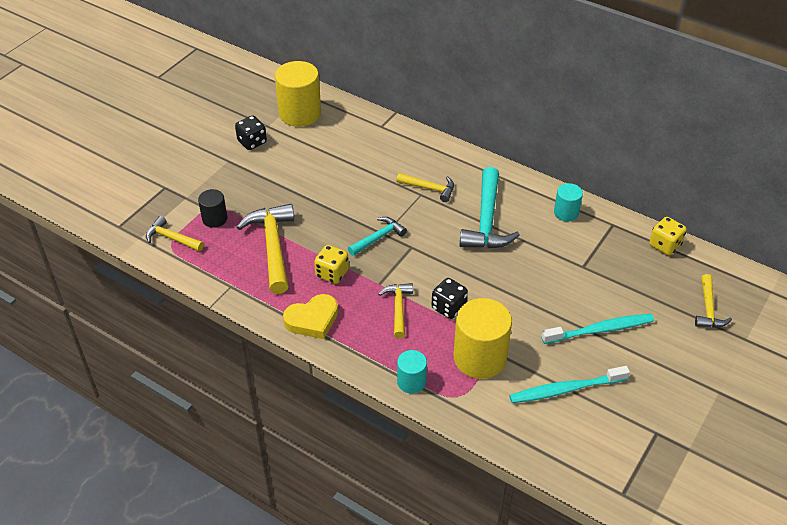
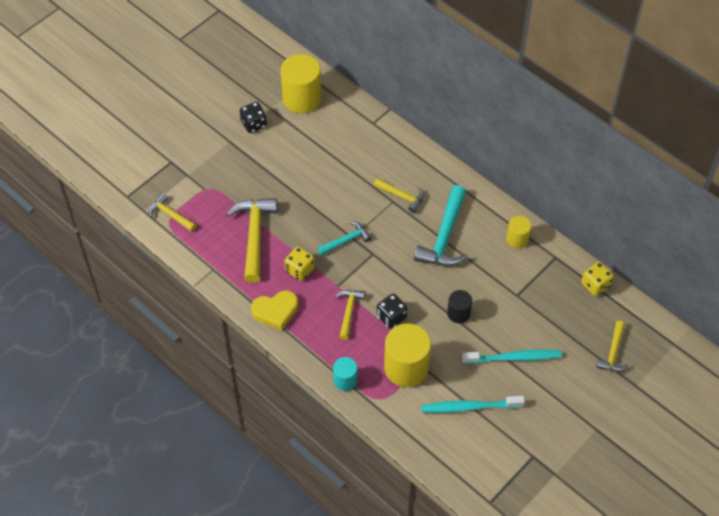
camera: 10 degrees right, 10 degrees up
(214, 219) = (209, 200): black cylinder -> black cylinder (458, 313)
(566, 213) = (517, 239): turquoise cylinder -> yellow cylinder

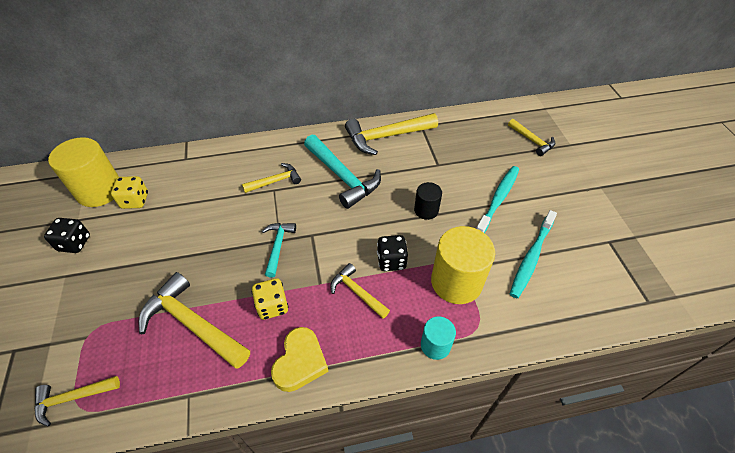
camera: 55 degrees left, 5 degrees down
(517, 239) = (386, 137): yellow cylinder -> yellow hammer
(595, 285) = (464, 119): yellow dice -> yellow dice (135, 201)

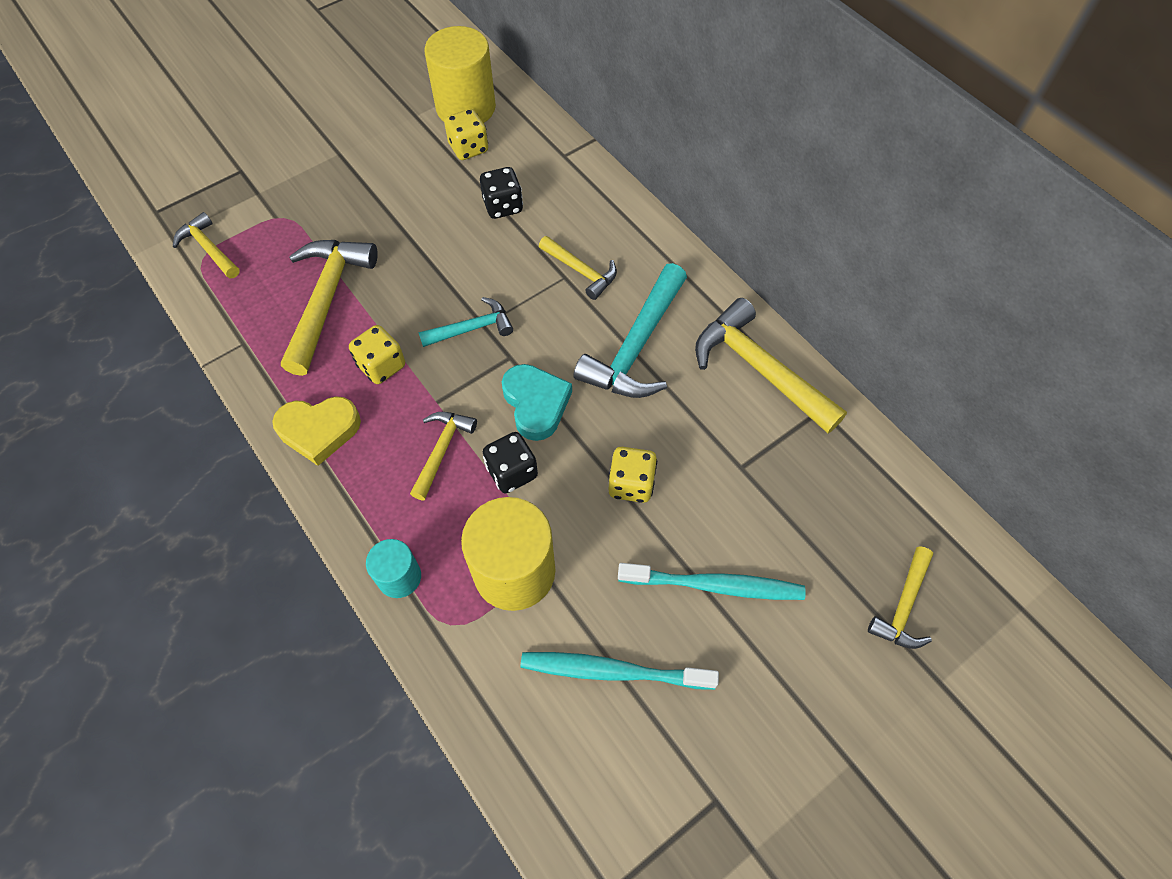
camera: 65 degrees right, 10 degrees up
(74, 243) = (382, 134): black dice -> black dice (503, 206)
(352, 233) = (536, 404): none -> turquoise heart
(426, 210) = (631, 484): black cylinder -> yellow dice

